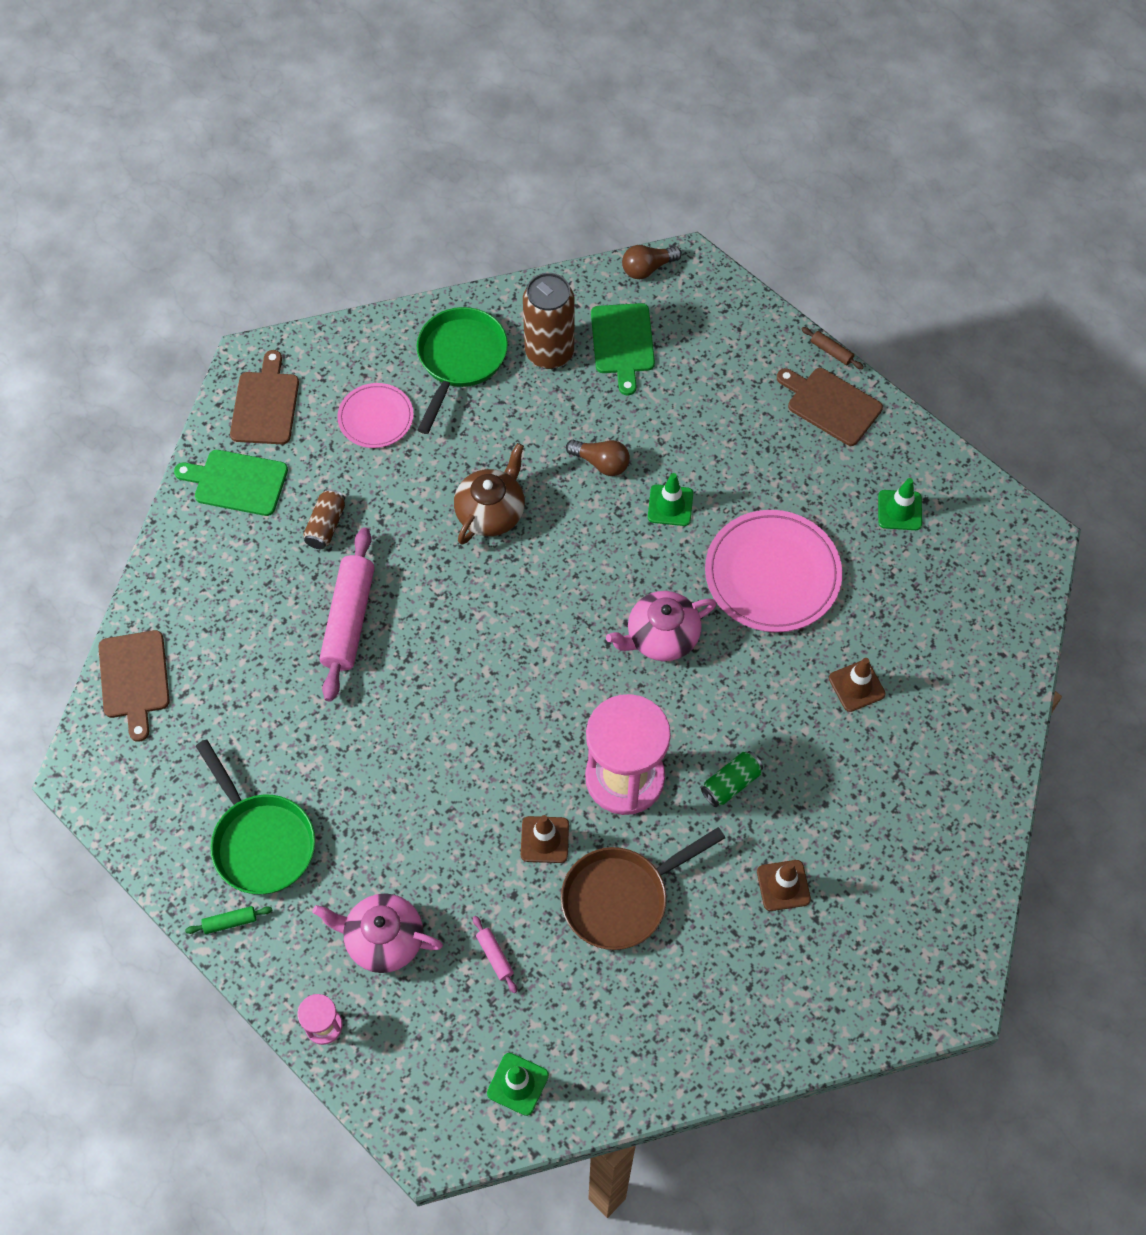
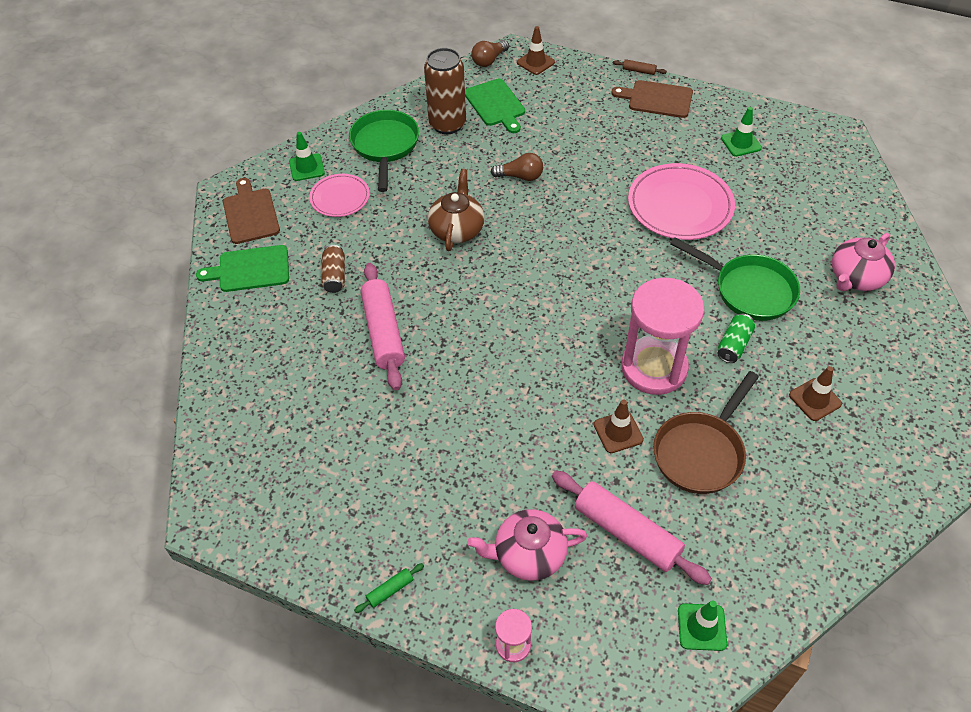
camera: 20 degrees left, 10 degrees down
(134, 679) = (223, 431): brown cutting board -> none
(260, 841) = (387, 516): green pan -> green pan (748, 290)
(495, 956) = (627, 532): pink rolling pin -> pink rolling pin, size x2.36
(661, 637) = (626, 268): pink teapot -> pink teapot (856, 278)
(670, 505) = (584, 187): green traffic cone -> green traffic cone (307, 167)
(856, 686) = (781, 254): brown traffic cone -> brown traffic cone (535, 62)

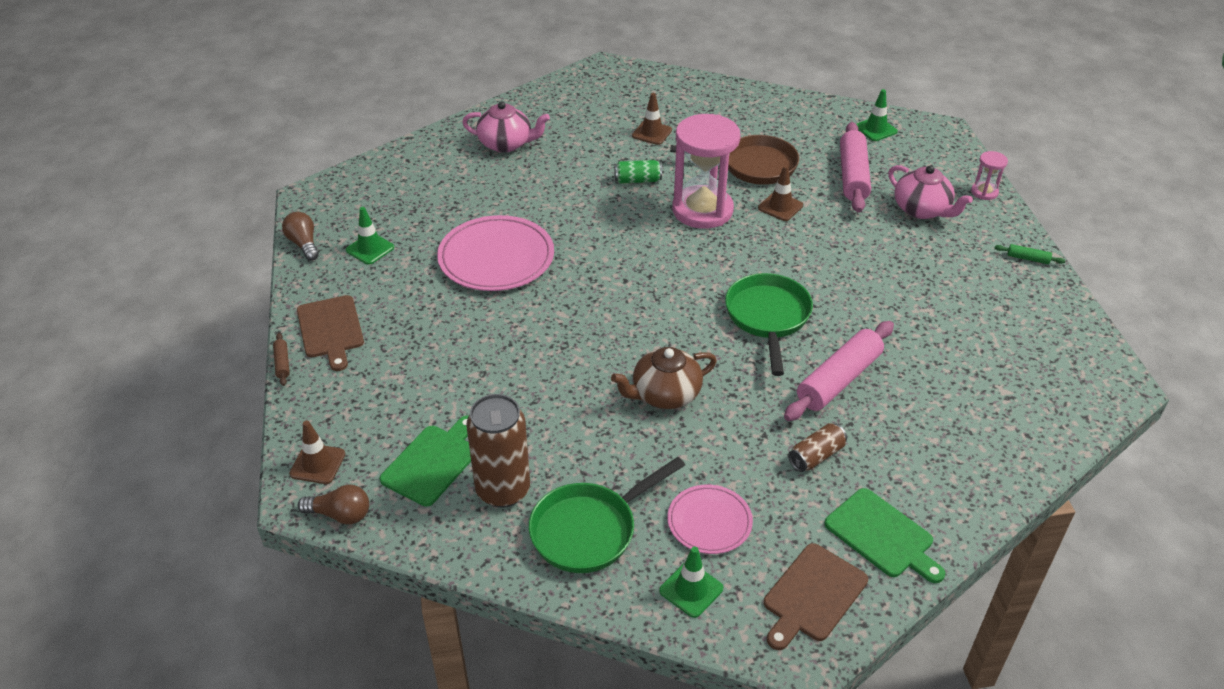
camera: 125 degrees left, 10 degrees down
(520, 176) = (544, 382): brown light bulb -> brown light bulb (304, 244)
(748, 290) = (570, 189): green pan -> green pan (768, 318)

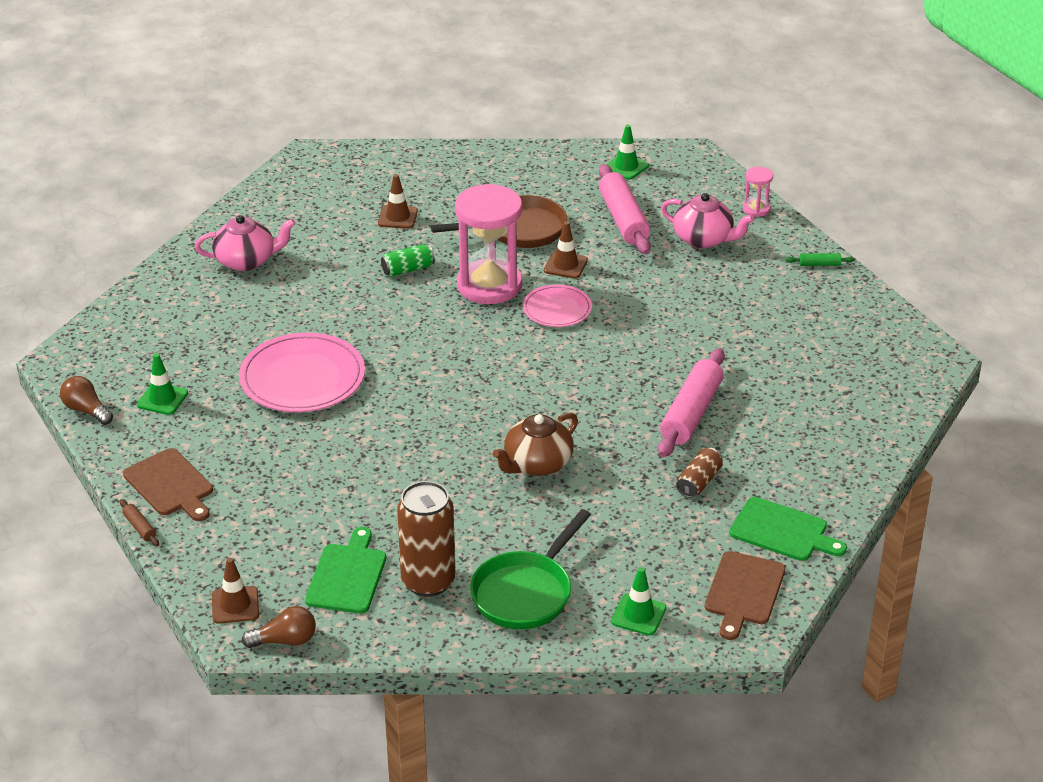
camera: 20 degrees left, 5 degrees down
(709, 521) = (629, 558): pink plate -> pink plate (557, 309)
(768, 318) = (601, 373): green pan -> none

